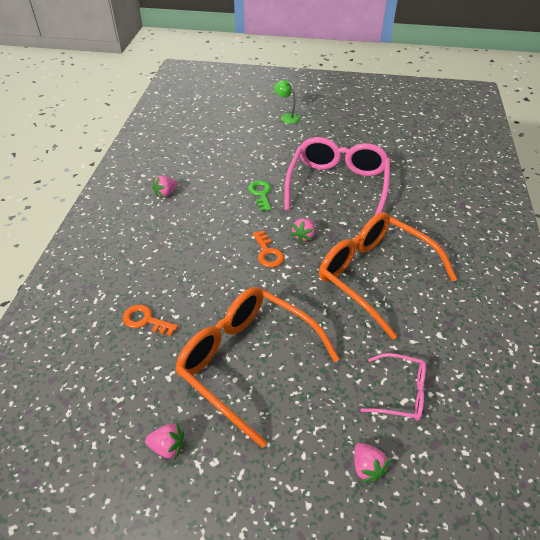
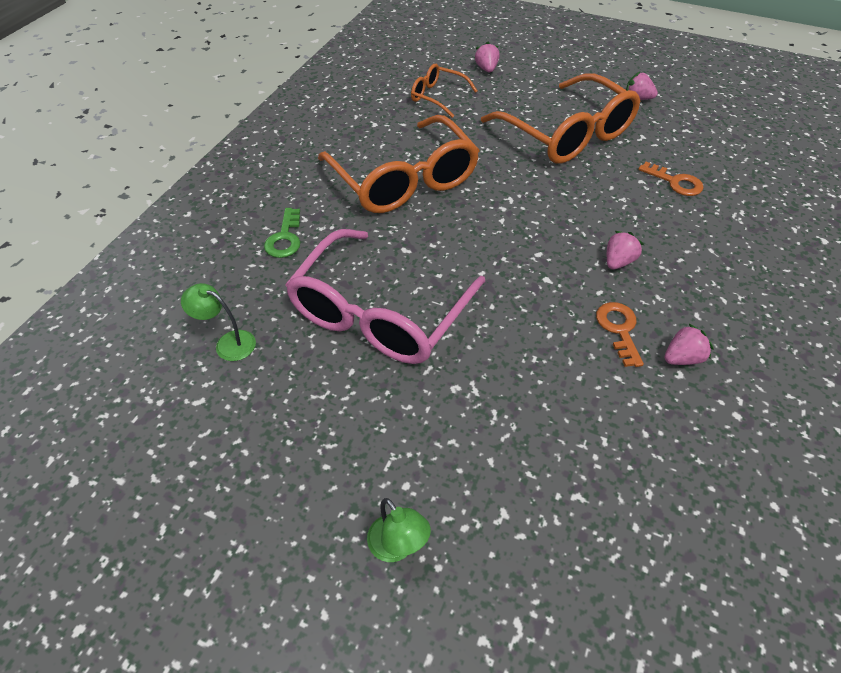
camera: 165 degrees left, 5 degrees up
(261, 194) = (514, 323): green key -> green key (285, 238)
(268, 253) = (524, 227): orange key -> orange key (619, 329)
(303, 236) = (469, 240): pink strawberry -> pink strawberry (618, 262)
(400, 392) = (438, 97): pink glasses -> orange glasses
(406, 160) = (228, 343): none -> green lamp

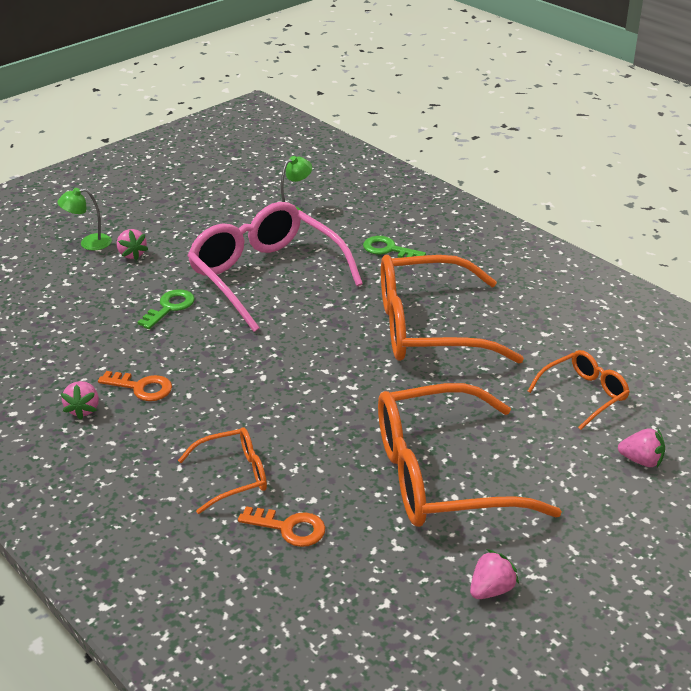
camera: 115 degrees right, 15 degrees down
(485, 370) = (170, 307): none -> green key
(618, 262) = (212, 422): pink strawberry -> pink strawberry (132, 254)
(660, 226) = (232, 476): none -> orange glasses
(675, 182) = (289, 528): orange key -> orange key turned 135 degrees counterclockwise

